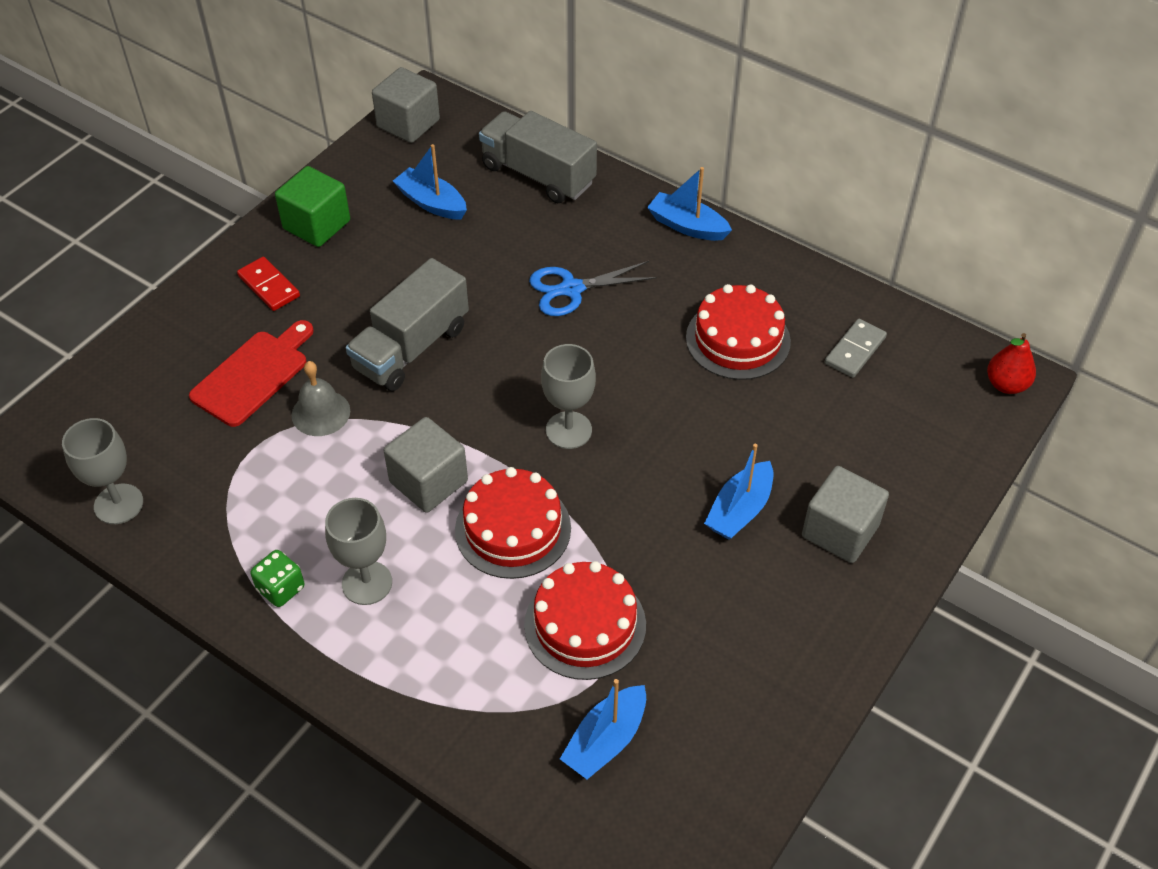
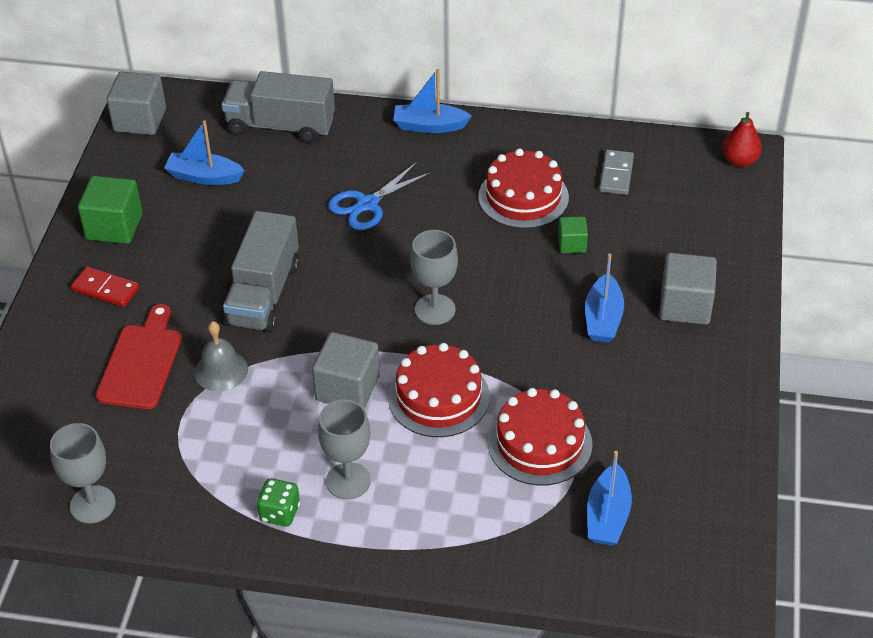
camera: 25 degrees left, 5 degrees down
(757, 412) = (572, 244): none -> green cube

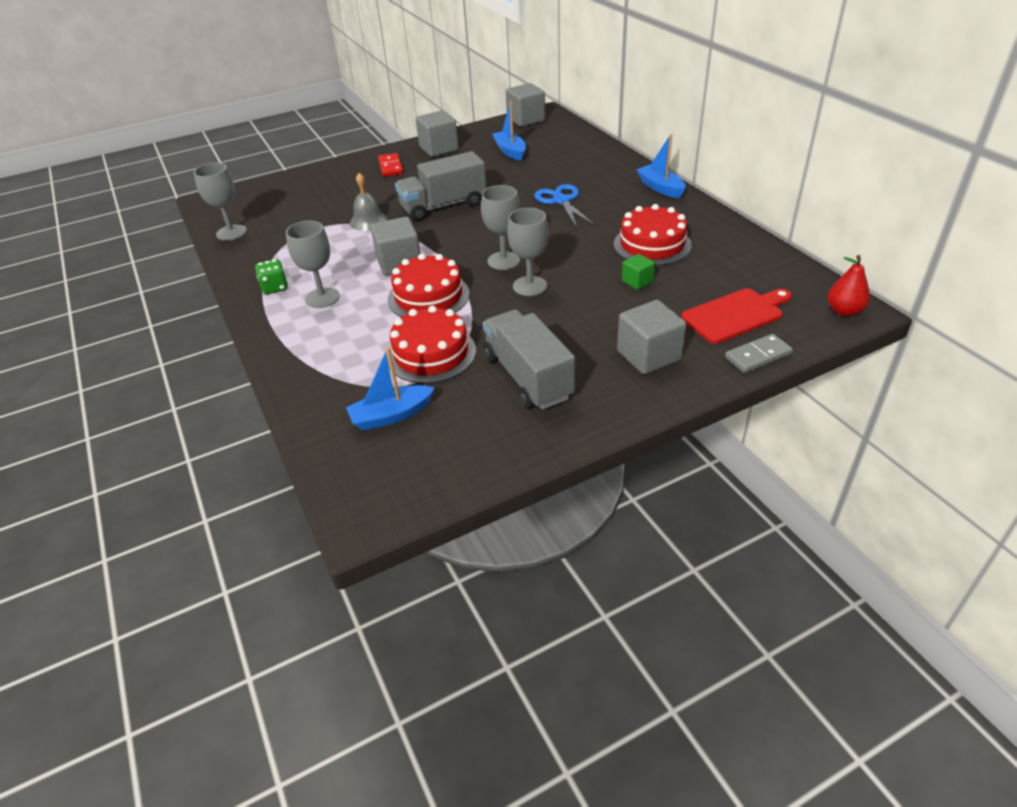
camera: 55 degrees right, 5 degrees down
(114, 227) = (439, 148): green cube -> grey cube
(141, 363) = (348, 199): red cutting board -> red cutting board (735, 315)
(281, 126) = (583, 151): grey truck -> grey truck (528, 377)
(367, 204) = (561, 201): blue scissors -> blue scissors turned 60 degrees clockwise
(501, 316) = (530, 286): none -> grey goblet
(603, 318) = (584, 326): blue boat -> none
(616, 174) = (734, 267): grey domino -> grey domino (758, 356)

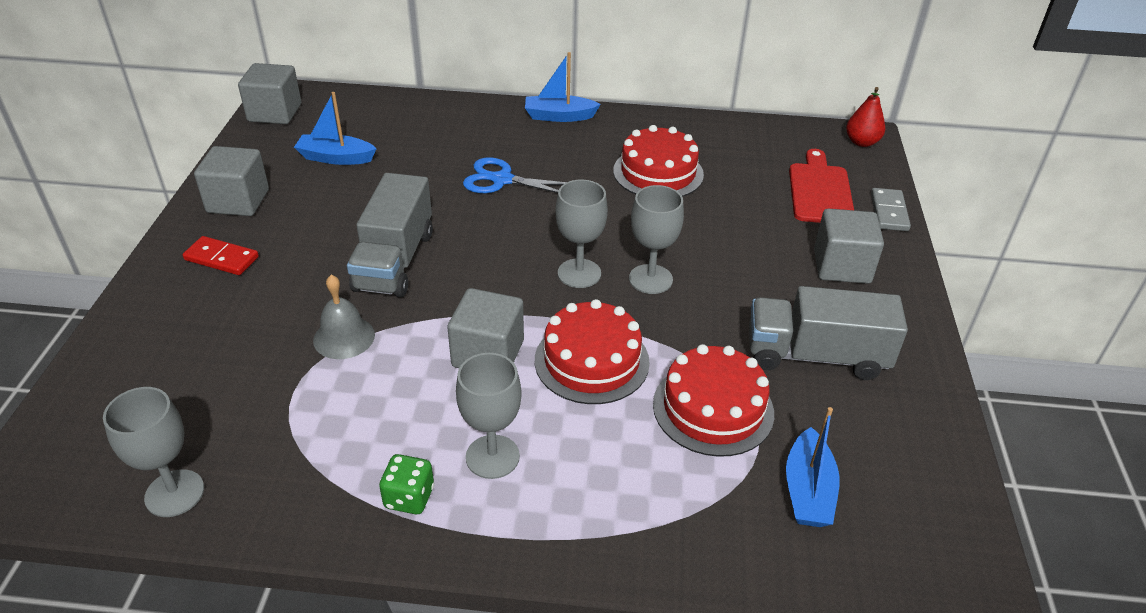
camera: 60 degrees left, 0 degrees up
(637, 281) = (713, 212): green cube -> none

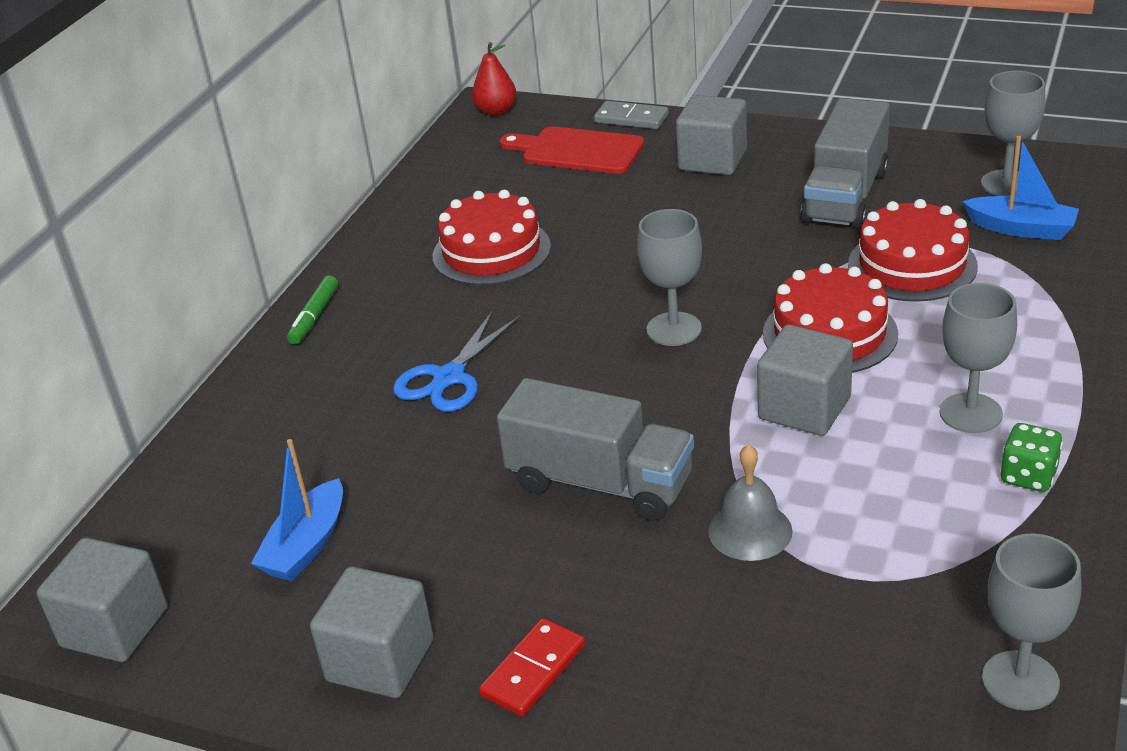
camera: 70 degrees left, 5 degrees down
(559, 116) = (314, 317): blue boat -> green marker
(650, 279) = (699, 280): grey goblet -> grey goblet (1006, 183)

